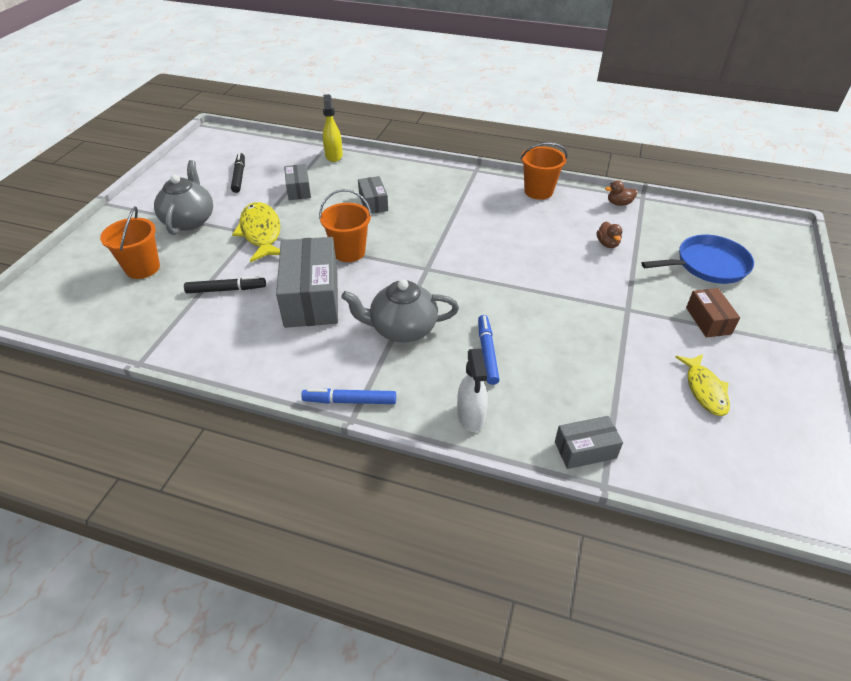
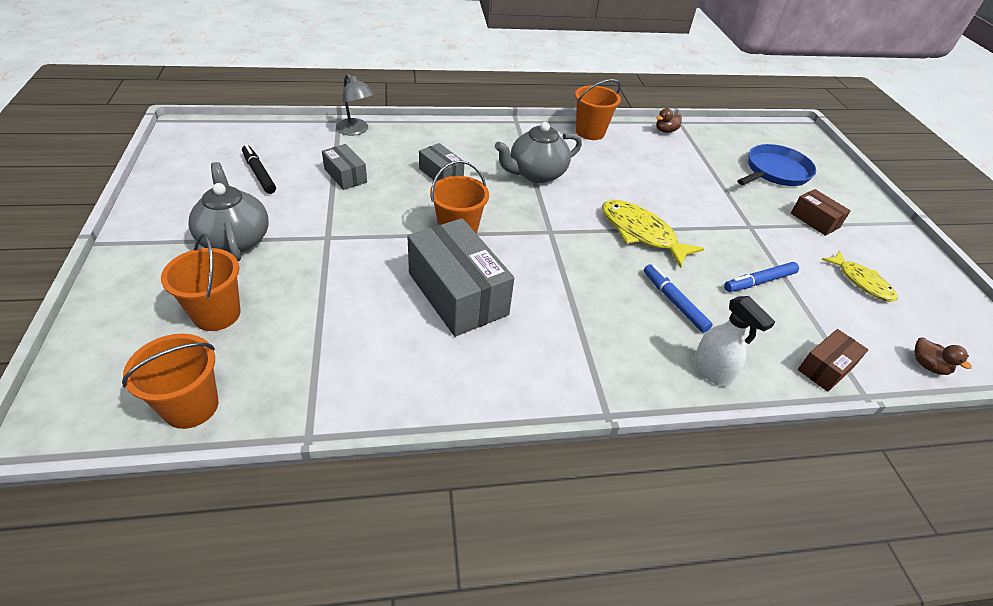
camera: 30 degrees left, 0 degrees up
(87, 321) = (191, 406): none -> orange bucket
(226, 290) = (350, 312): black marker -> none
(261, 233) = (340, 234): yellow fish -> yellow fish (641, 233)
(333, 155) = (356, 130): yellow spray bottle -> grey lamp
(350, 401) = (589, 396): blue marker -> blue marker (759, 281)
(402, 329) = (578, 301): grey teapot -> grey teapot (536, 174)
(585, 450) = (825, 368): grey box -> brown box
(607, 244) = (686, 170): brown duck -> brown duck (927, 366)

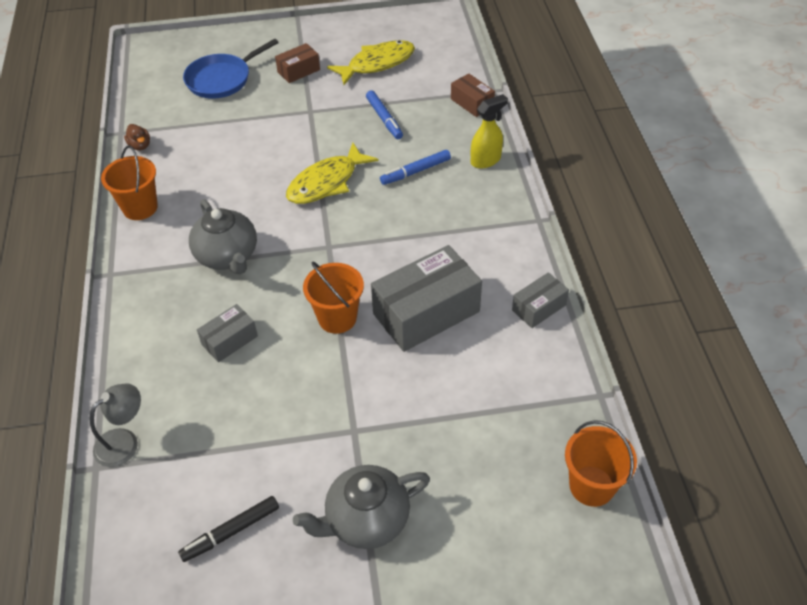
camera: 85 degrees left, 5 degrees up
(217, 314) = (483, 501): orange bucket -> none
(345, 175) = (234, 434): grey box -> grey box (538, 307)
(712, 371) = (486, 160): white spray bottle -> yellow spray bottle
(775, 171) = (221, 79): blue pan -> blue pan turned 90 degrees counterclockwise
(861, 282) = (377, 64): yellow fish -> yellow fish, size x1.51
(927, 366) = (460, 55): brown duck -> none

